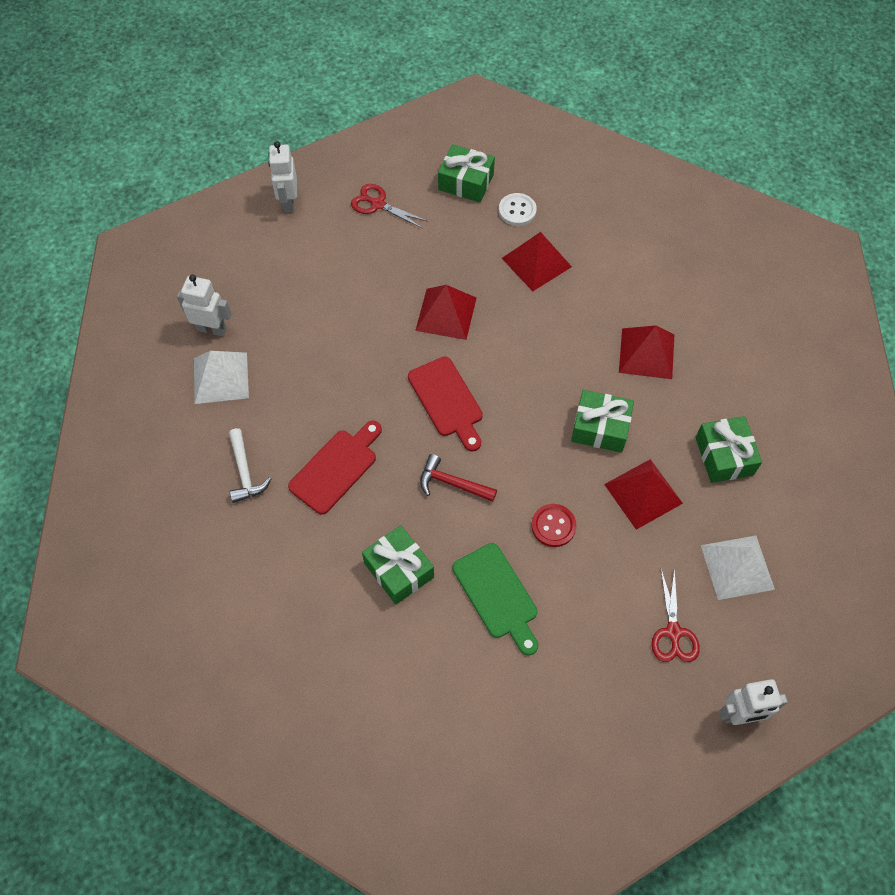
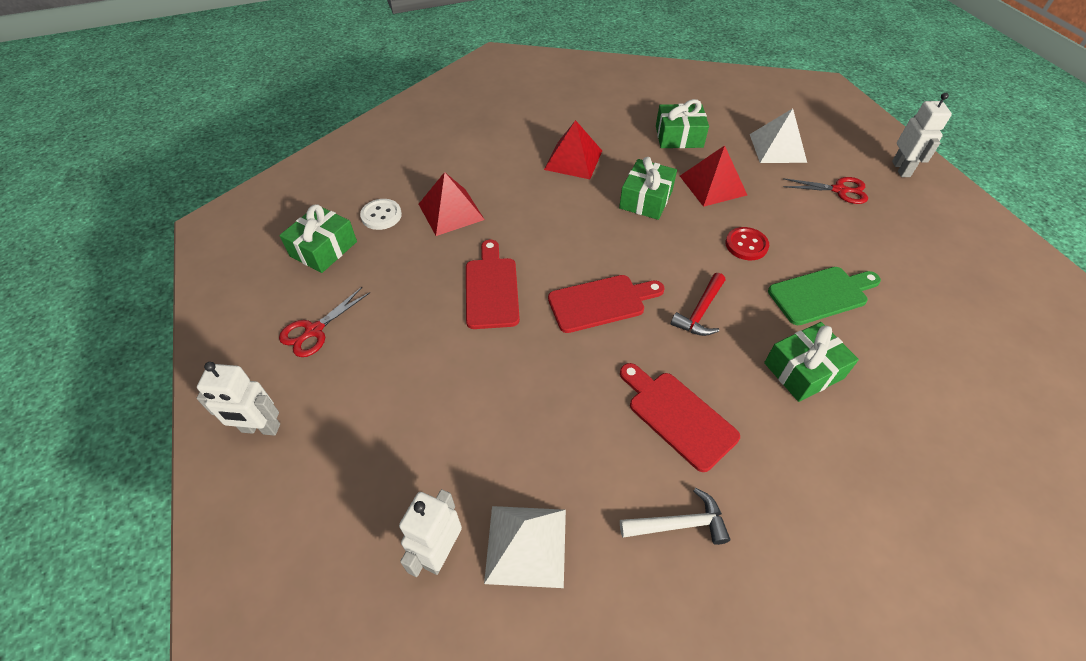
camera: 80 degrees left, 10 degrees down
(446, 314) = (491, 289): red pyramid -> red cutting board

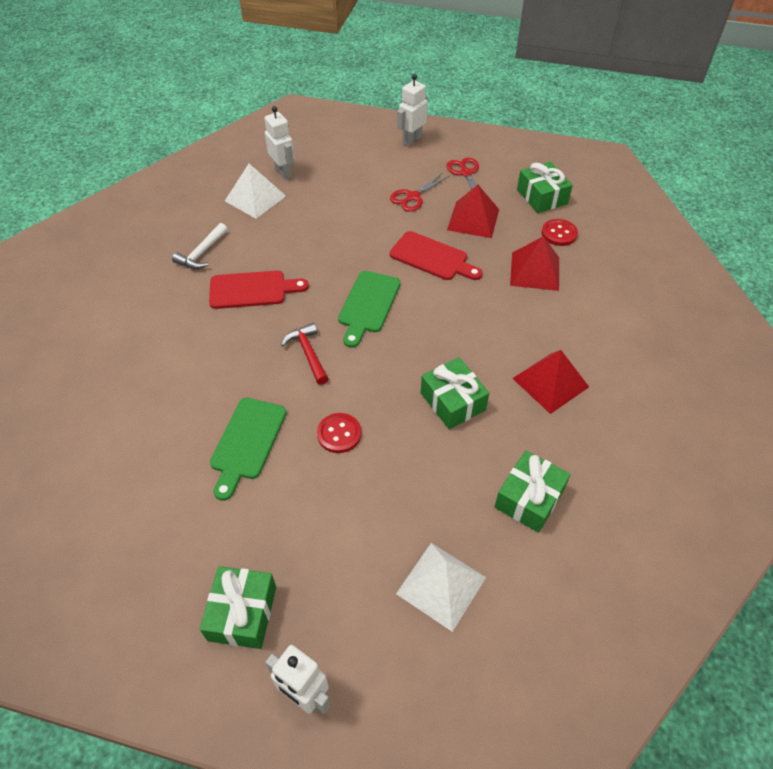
camera: 125 degrees right, 0 degrees up
(381, 215) = (559, 233): white button -> red button
(601, 303) = (368, 305): red cutting board -> green cutting board
(713, 185) = (430, 469): red pyramid -> red pyramid (473, 219)
(803, 370) = (210, 374): green gift -> green gift (242, 613)
(839, 190) = (332, 582): red scissors -> red scissors (413, 197)

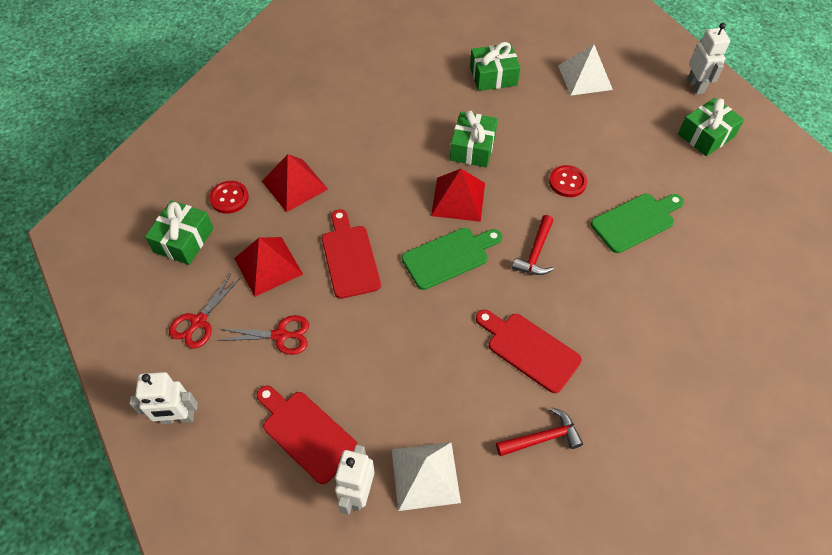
camera: 135 degrees left, 5 degrees up
(202, 253) = (542, 438): white hammer -> red hammer
(339, 174) = (306, 433): none -> red cutting board
(550, 382) = (398, 114): red pyramid -> red pyramid (458, 199)

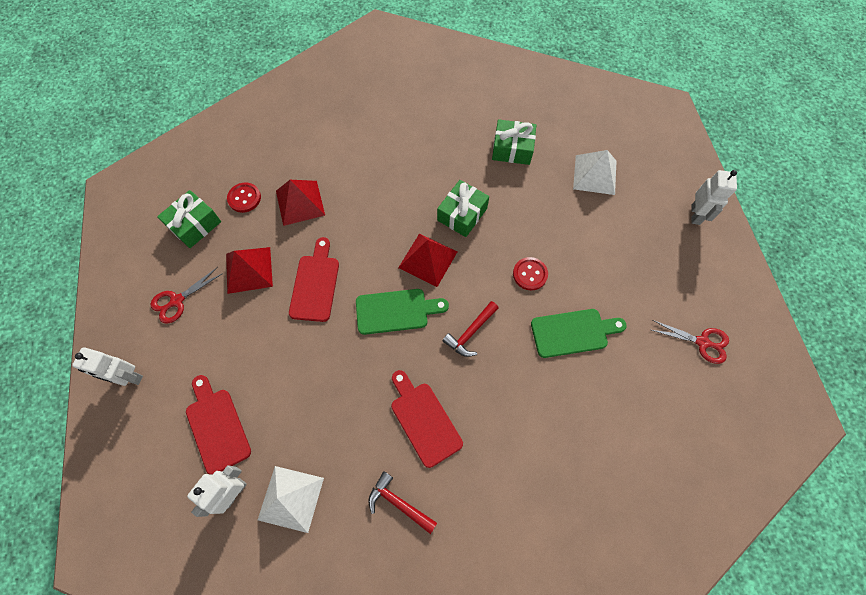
camera: 20 degrees right, 10 degrees up
(280, 335) = (232, 335): red scissors -> red scissors (702, 342)
(542, 438) = (398, 503): red hammer -> red hammer turned 150 degrees counterclockwise
(706, 135) = (680, 268): green gift -> none

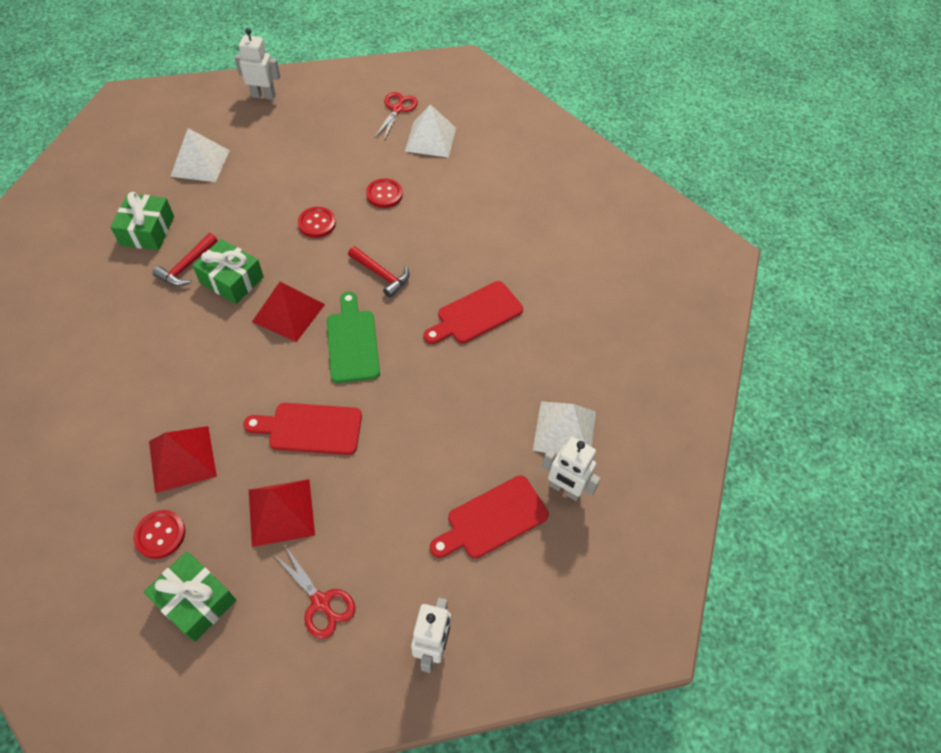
camera: 95 degrees left, 10 degrees down
(398, 503) = (558, 334): red hammer -> red hammer (187, 266)
(573, 332) = (384, 194): green cutting board -> red button
(661, 378) = (430, 139): none -> white pyramid

